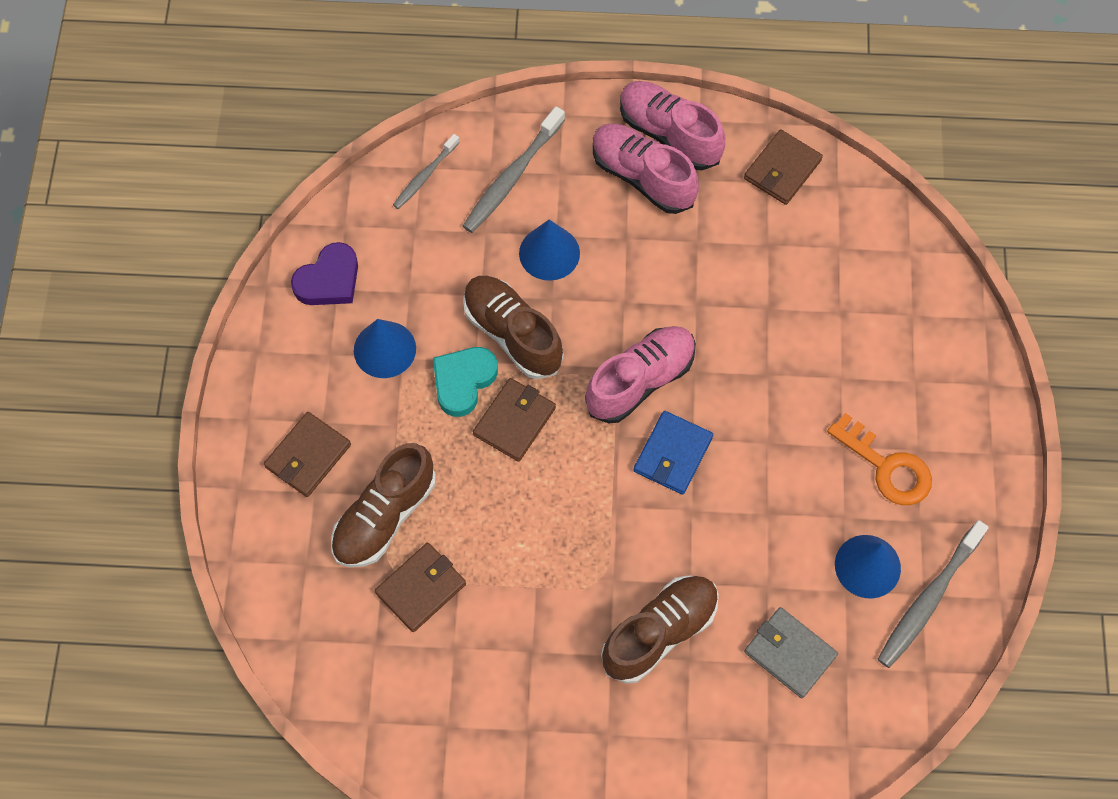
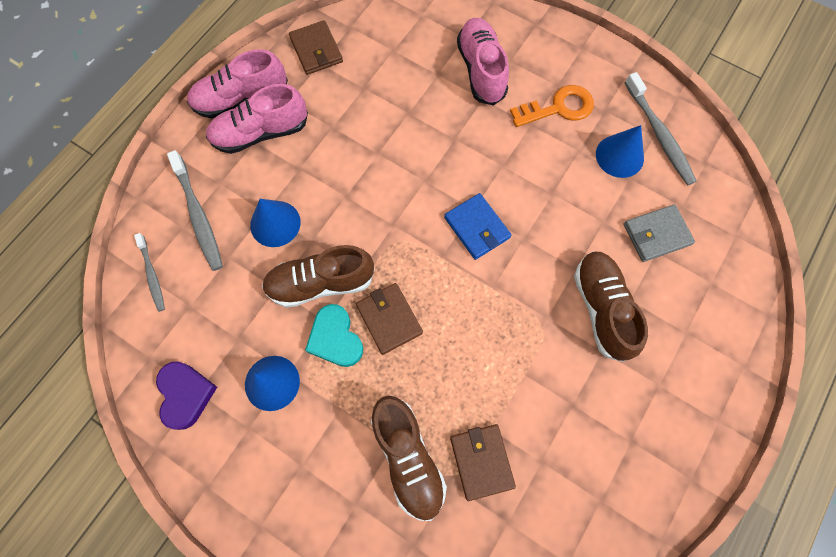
camera: 60 degrees left, 5 degrees up
(308, 456) = (322, 493): brown wallet -> none
(640, 381) = (410, 218): pink shoe -> pink shoe (481, 70)

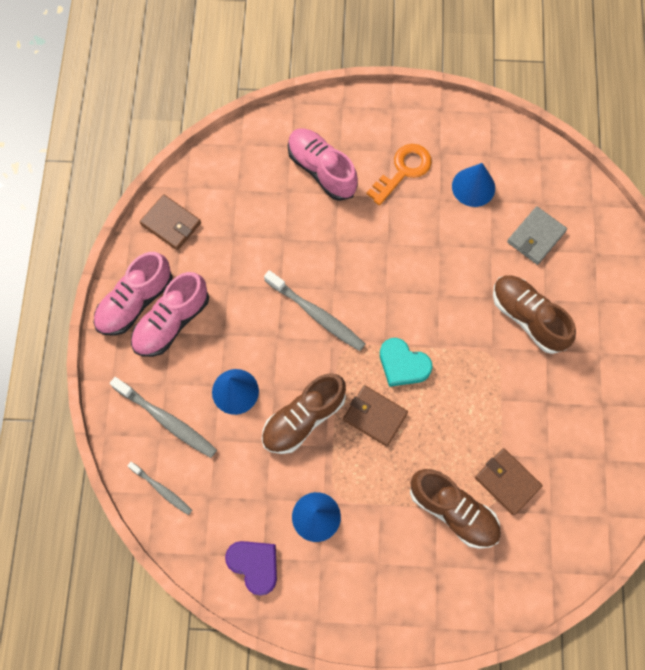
camera: 30 degrees left, 0 degrees up
(335, 338) = (343, 455): turquoise heart -> turquoise heart (403, 365)
(477, 227) = (398, 306): blue wallet -> none
(659, 134) = (493, 152): grey toothbrush -> grey toothbrush (316, 314)

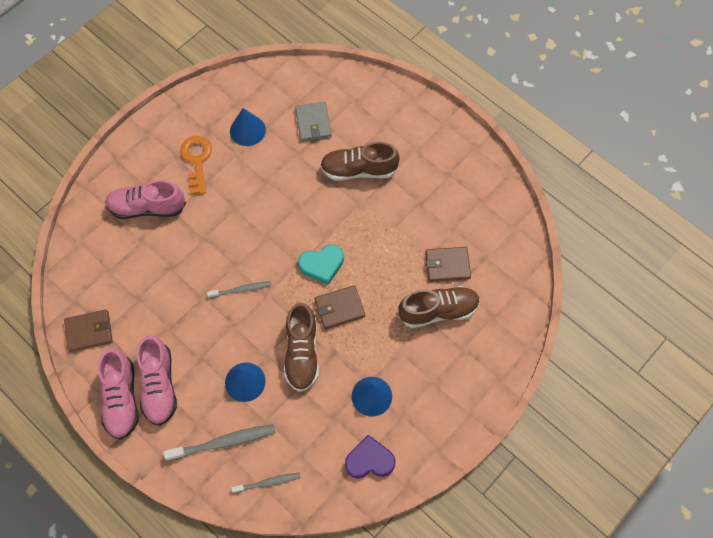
camera: 50 degrees left, 5 degrees down
(316, 314) = (241, 290): grey toothbrush -> grey toothbrush, size x0.61

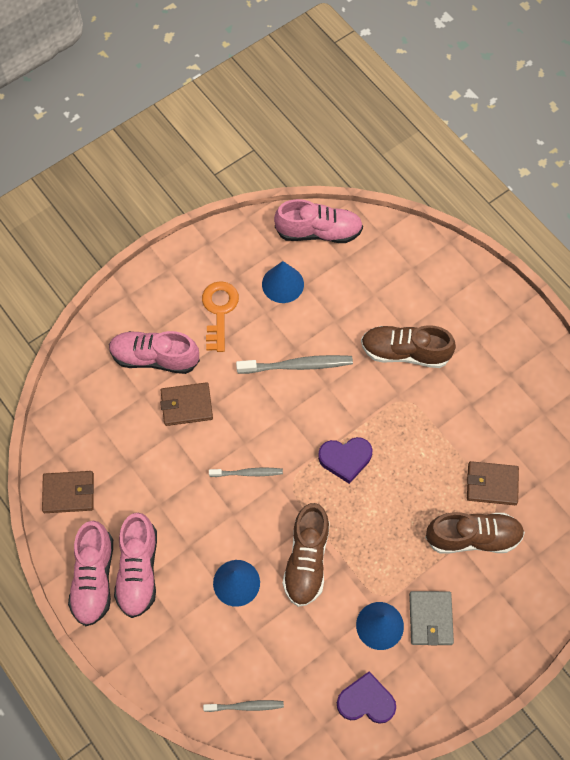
camera: 10 degrees right, 0 degrees up
(223, 442) = (201, 650): grey toothbrush -> grey toothbrush (297, 365)
(271, 83) = (318, 232): none -> pink shoe
(313, 123) = (360, 287): grey wallet -> grey wallet (430, 618)
(322, 265) = (345, 459): turquoise heart -> purple heart
(339, 308) = (358, 514): brown wallet -> brown wallet (186, 405)

